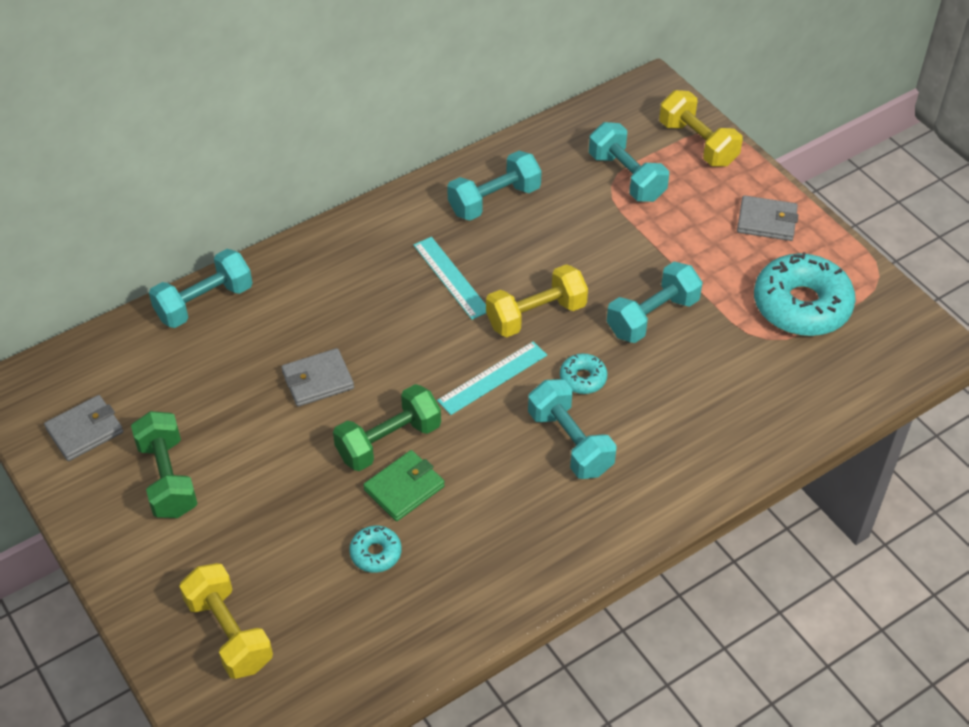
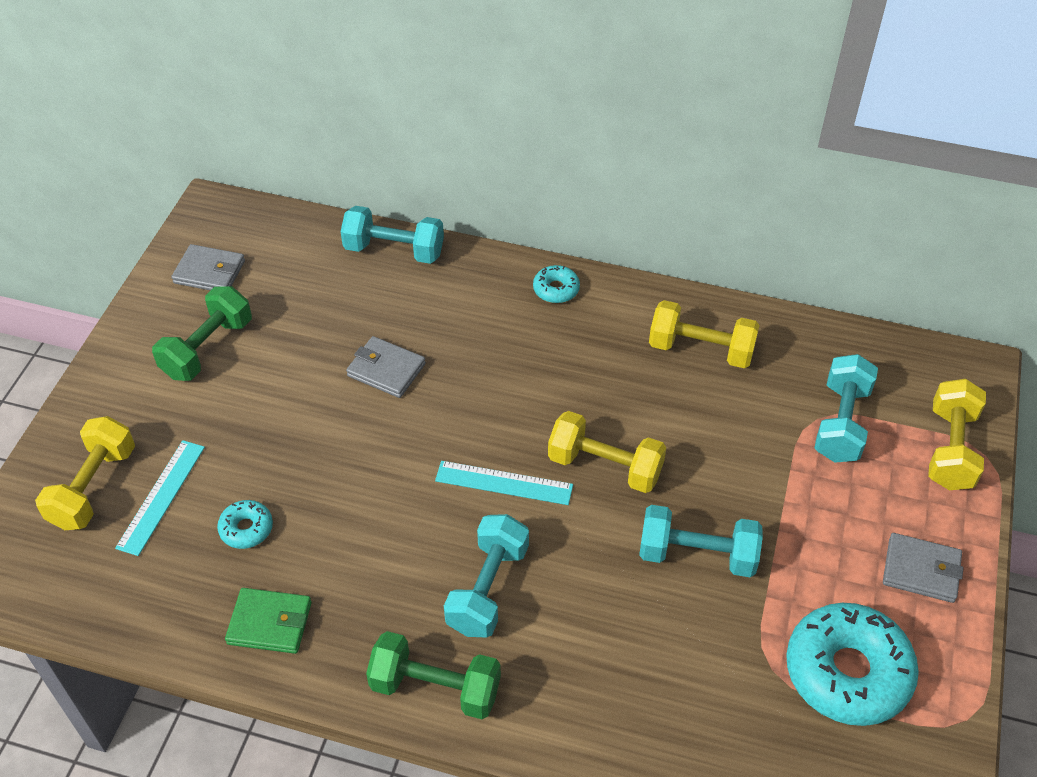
camera: 50 degrees right, 0 degrees up
(388, 441) = (368, 458): green dumbbell -> green dumbbell (435, 688)
(404, 488) = (329, 502): green wallet -> green wallet (270, 623)
(451, 277) = (582, 380): turquoise ruler -> turquoise ruler (161, 496)
(494, 200) = (701, 350): turquoise dumbbell -> yellow dumbbell
(583, 378) = (569, 549): turquoise donut -> turquoise donut (556, 289)
(766, 221) = (921, 570): grey wallet -> grey wallet turned 45 degrees counterclockwise

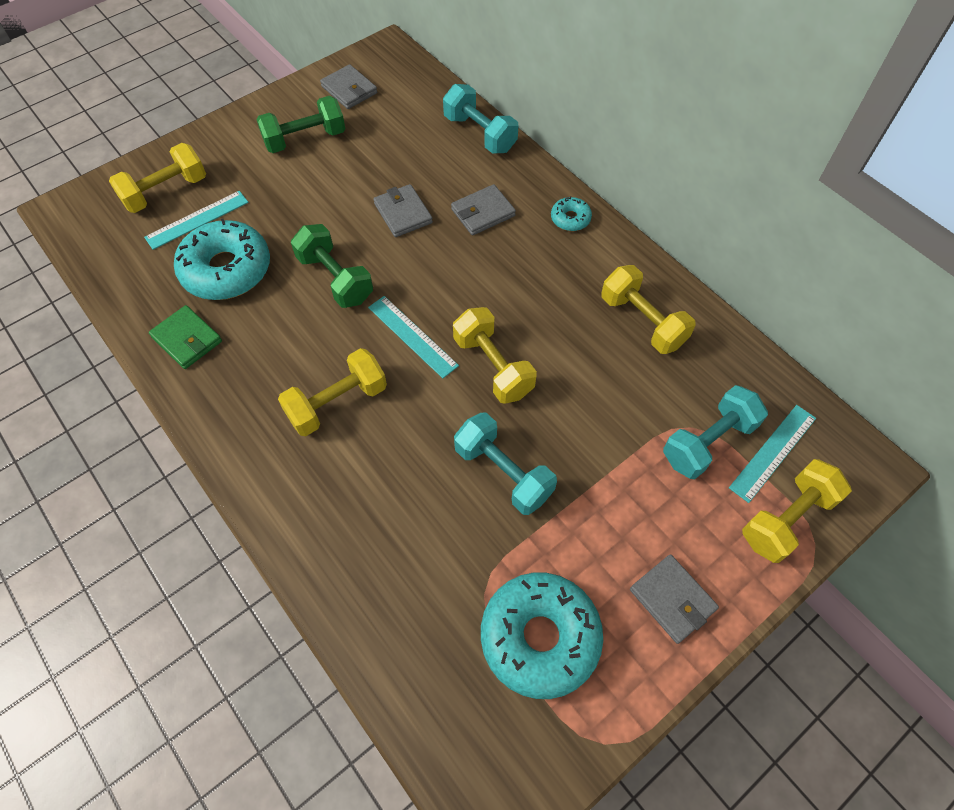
camera: 35 degrees right, 10 degrees up
(246, 529) = (226, 270): turquoise donut -> turquoise donut, size x2.17
(435, 688) = (246, 448): green dumbbell -> green dumbbell (335, 278)
(467, 327) = (483, 213): none -> grey wallet
(488, 589) = (337, 403): turquoise dumbbell -> yellow dumbbell
(897, 401) = (773, 452): none -> turquoise ruler

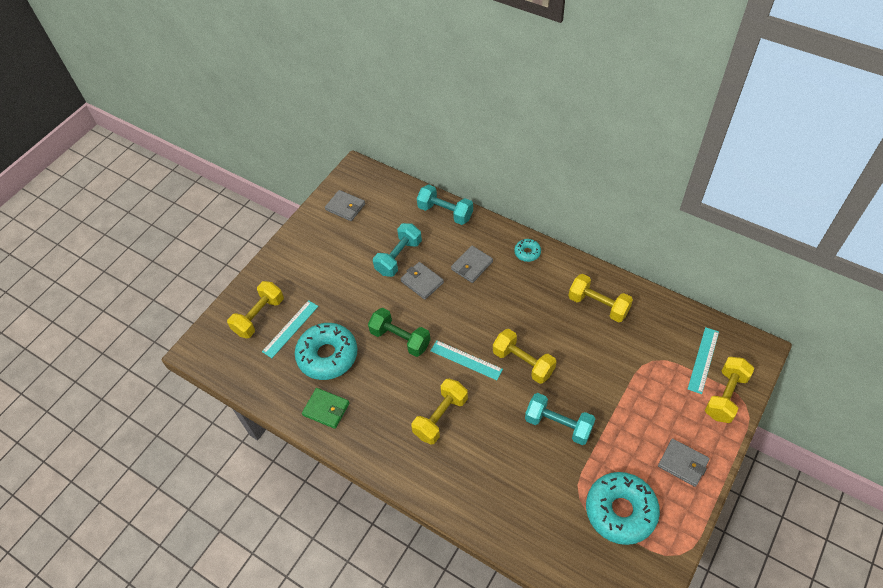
camera: 15 degrees left, 5 degrees down
(305, 139) = (333, 251): green dumbbell -> none
(708, 442) = (665, 366): turquoise dumbbell -> turquoise dumbbell (398, 257)

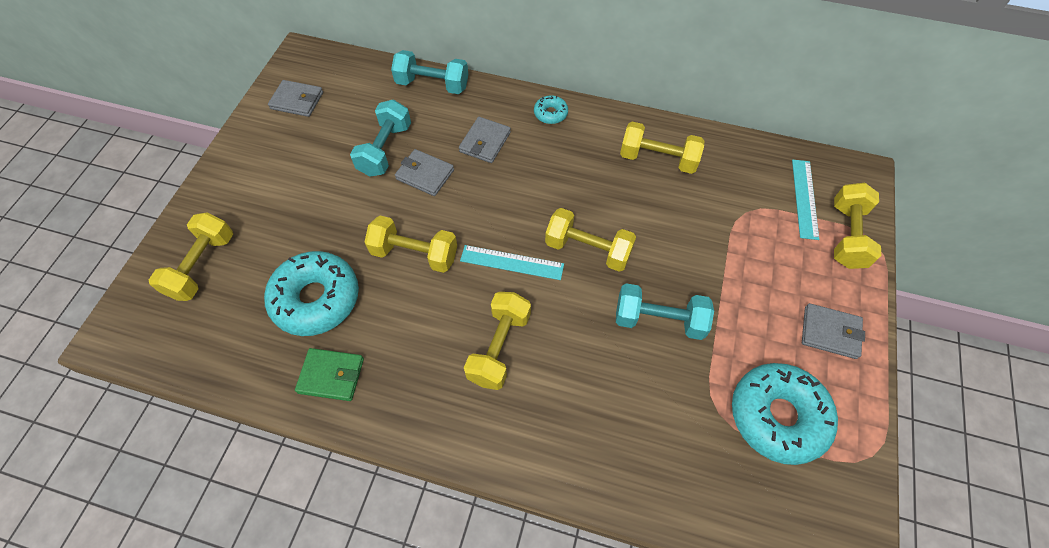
camera: 20 degrees left, 5 degrees up
(290, 328) = (253, 273): turquoise ruler -> none
(400, 339) = (415, 254): green dumbbell -> yellow dumbbell

